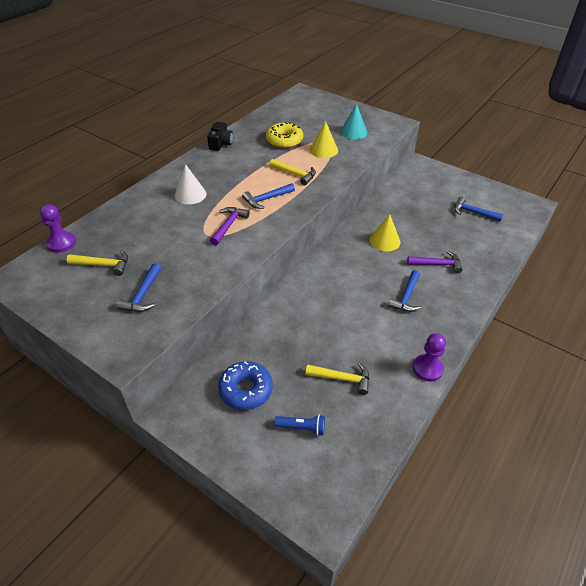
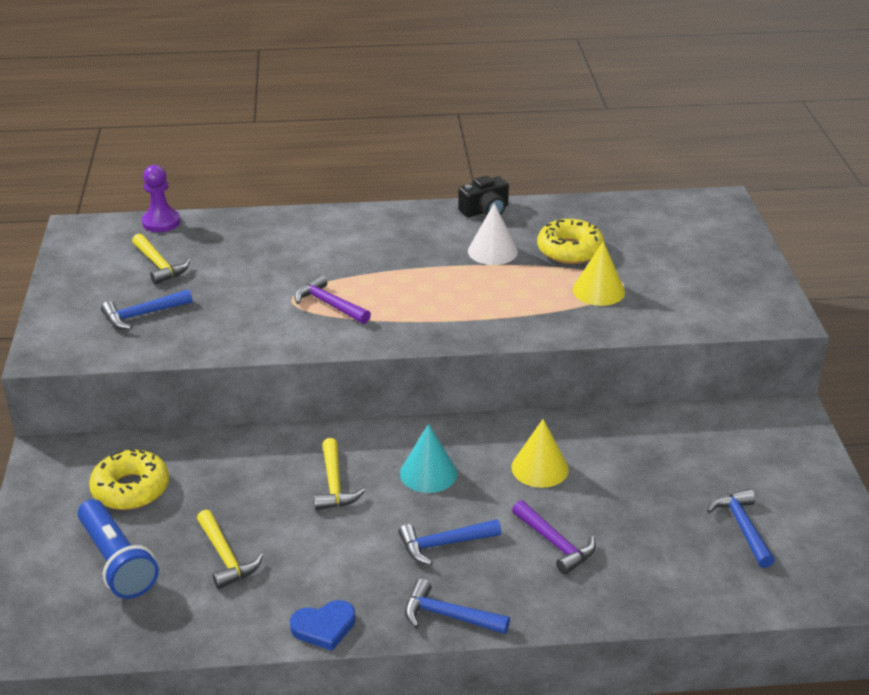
camera: 50 degrees right, 10 degrees down
(190, 194) = (349, 248): white cone -> white cone (492, 251)
(229, 225) = (329, 304): purple hammer -> purple hammer turned 120 degrees counterclockwise
(246, 390) = (131, 489): blue donut -> yellow donut
(266, 199) = (418, 303): blue hammer -> blue hammer (448, 616)
(295, 174) = (504, 297): yellow hammer -> yellow hammer (334, 484)
(302, 428) = (117, 562): blue flashlight -> blue flashlight, size x1.79
(353, 132) = (688, 292): turquoise cone -> turquoise cone (428, 473)
(427, 368) = (324, 627): purple pawn -> blue heart

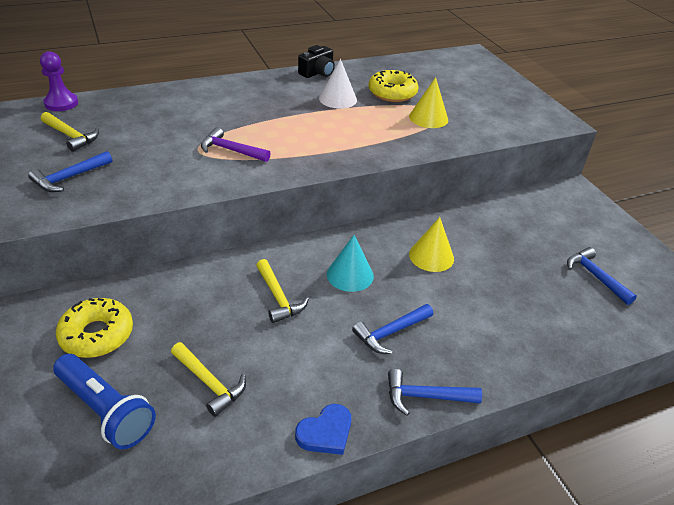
camera: 20 degrees left, 5 degrees up
(555, 544) = (475, 315): purple hammer -> none

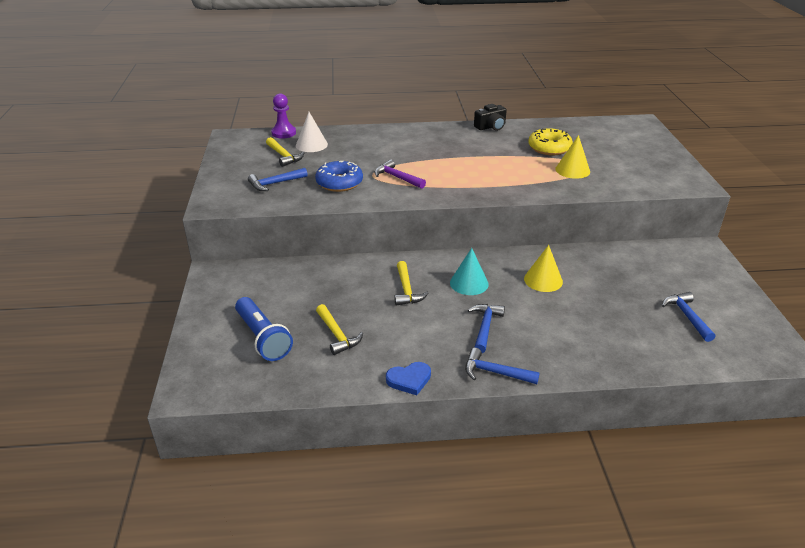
camera: 20 degrees right, 5 degrees down
(97, 335) = (270, 293): yellow donut -> none
(158, 166) = (339, 183): none -> blue donut
(338, 99) = (499, 148): white cone -> white cone (311, 145)
(390, 333) = (485, 327): blue hammer -> blue hammer turned 120 degrees clockwise

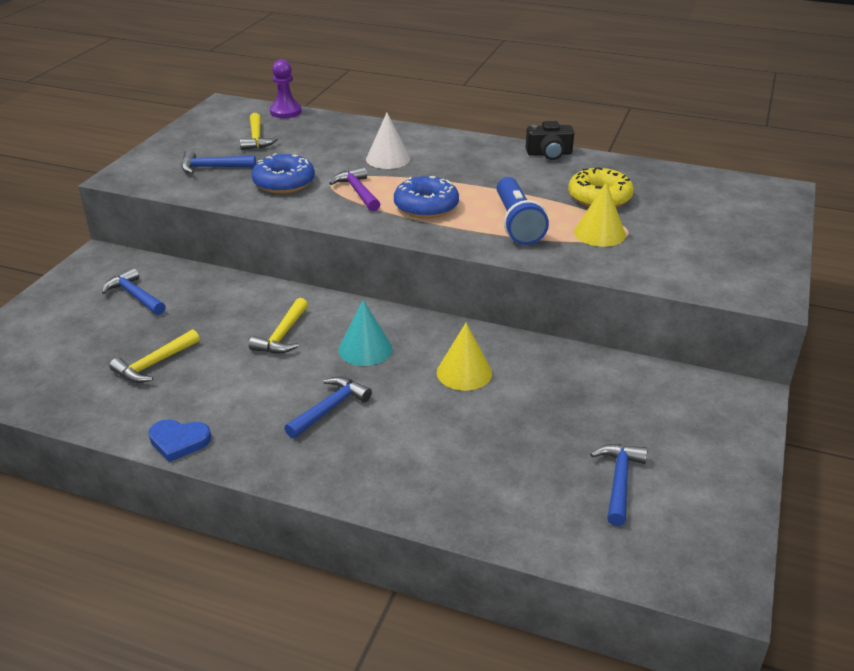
camera: 25 degrees right, 0 degrees up
(263, 338) = (76, 343): blue flashlight -> blue flashlight (517, 223)
(311, 145) = (301, 132): white cone -> white cone (388, 159)
(337, 335) = (154, 364): yellow hammer -> yellow hammer turned 45 degrees clockwise
(452, 177) = (426, 206): none -> blue donut
(495, 372) = (285, 467): blue hammer -> blue hammer (135, 295)

